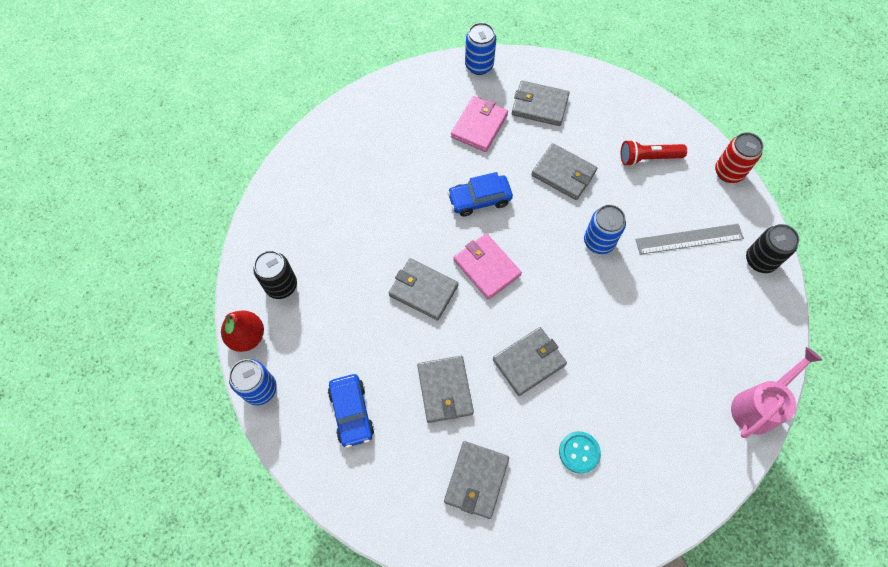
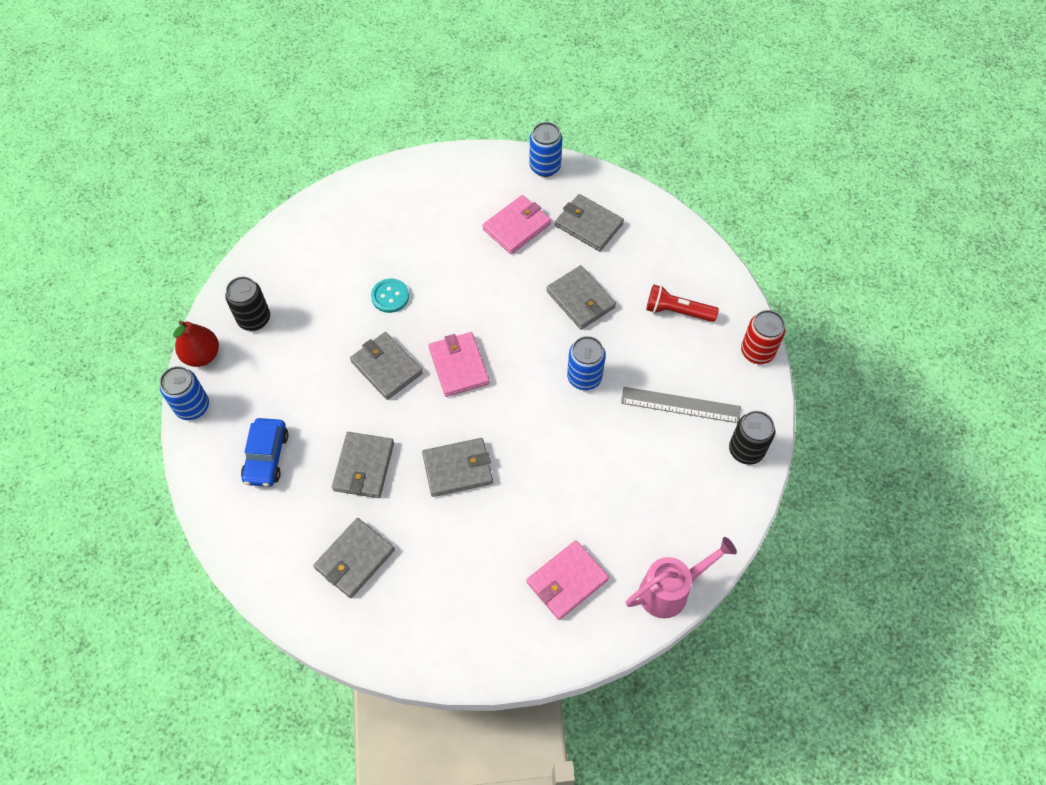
camera: 20 degrees right, 5 degrees down
(479, 199) = (483, 298): blue car -> none
(579, 452) = (466, 569): turquoise button -> turquoise button (390, 296)
(669, 430) = (567, 581): none -> pink wallet

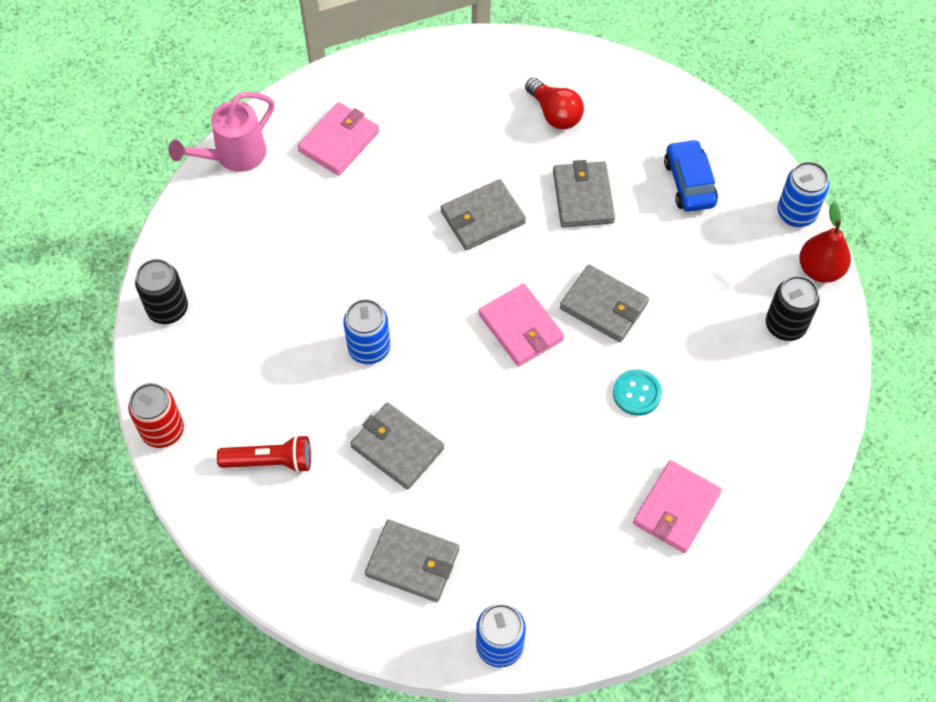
camera: 165 degrees right, 0 degrees up
(354, 559) = (555, 113): grey wallet -> red light bulb
(517, 226) = (510, 534): pink wallet -> pink wallet (676, 508)
(680, 405) = (249, 343): grey ruler -> none

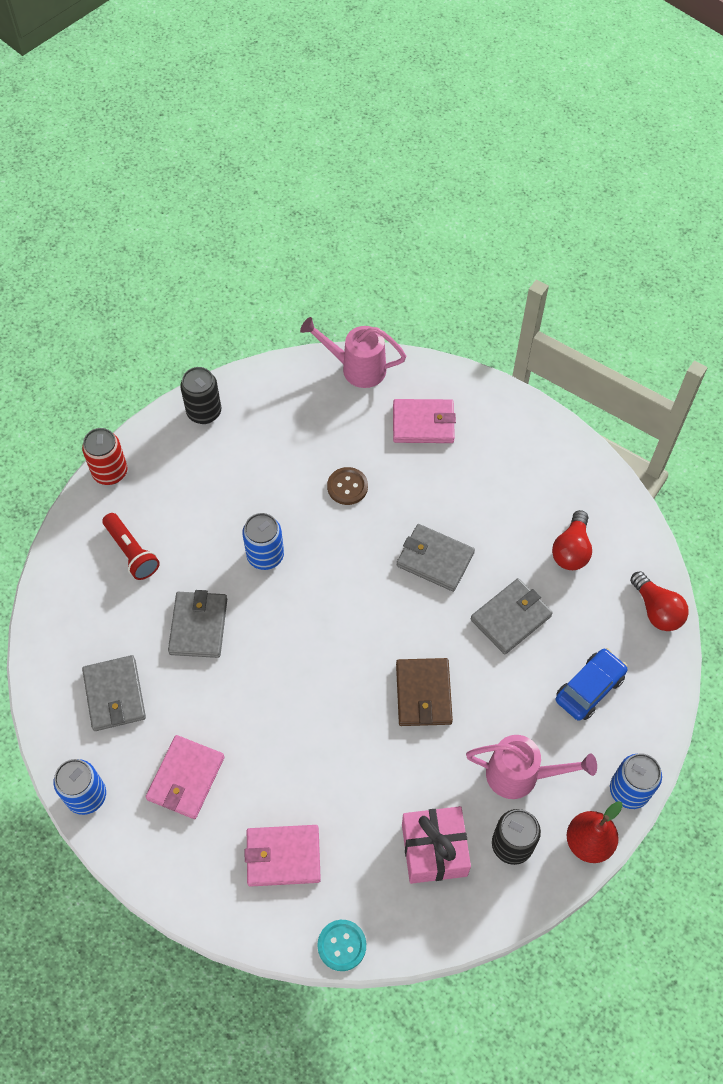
camera: 55 degrees right, 0 degrees up
(353, 240) = (347, 487): none -> brown button
(521, 327) = (359, 646): pink wallet -> pink wallet (186, 778)
(604, 306) = (423, 694): grey wallet -> brown wallet
(637, 393) = (363, 765): turquoise button -> turquoise button (342, 945)
(656, 91) = (656, 610): none -> red light bulb
(729, 281) = (520, 775): none -> pink watering can
(750, 386) = (434, 850): none -> pink gift

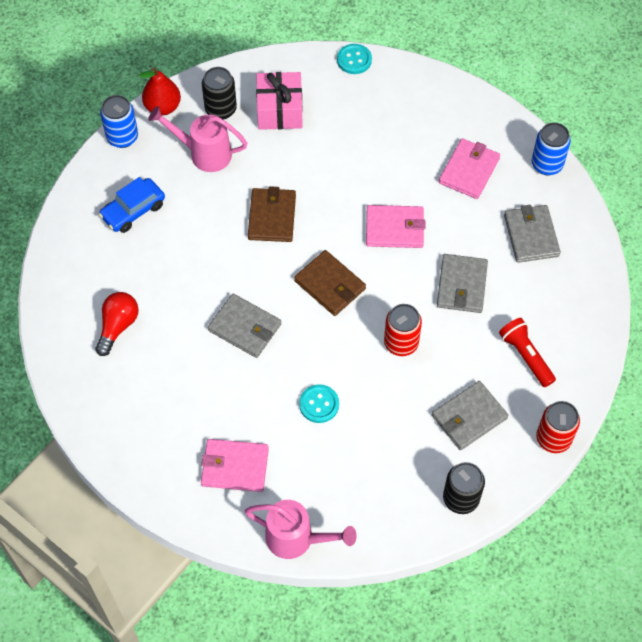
camera: 175 degrees left, 0 degrees up
(265, 556) = (401, 343): blue can -> red can
(283, 856) = (394, 114): pink wallet -> pink wallet (395, 228)
(347, 487) = (319, 404): brown button -> turquoise button
(347, 614) = (330, 285): none -> brown wallet
(511, 618) = (186, 271): grey wallet -> grey wallet (469, 417)
(656, 610) = (57, 268): red light bulb -> none

